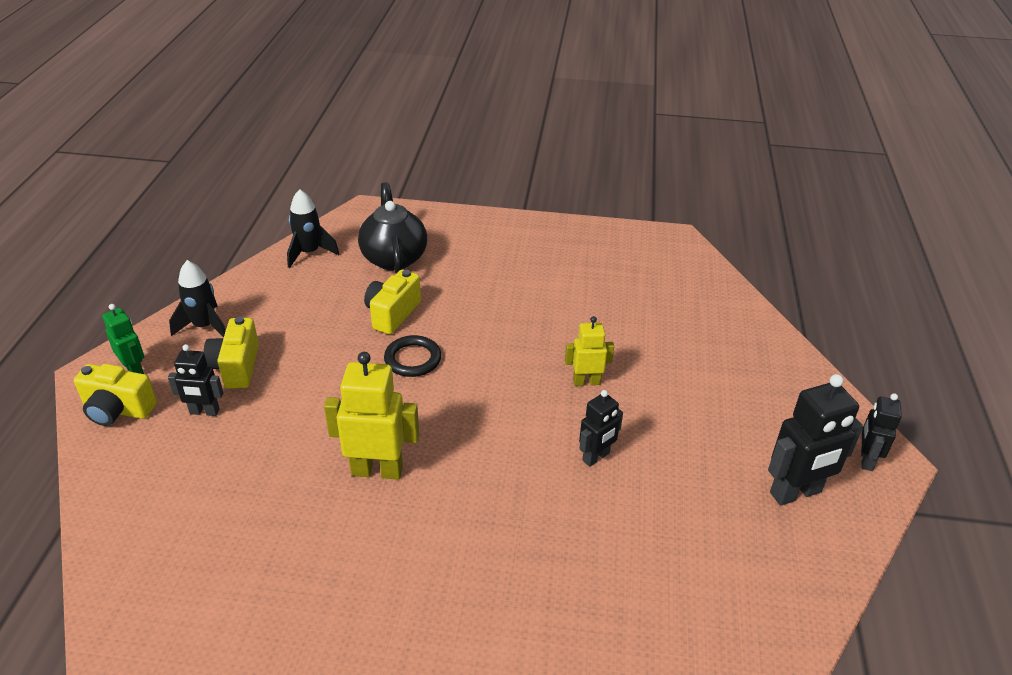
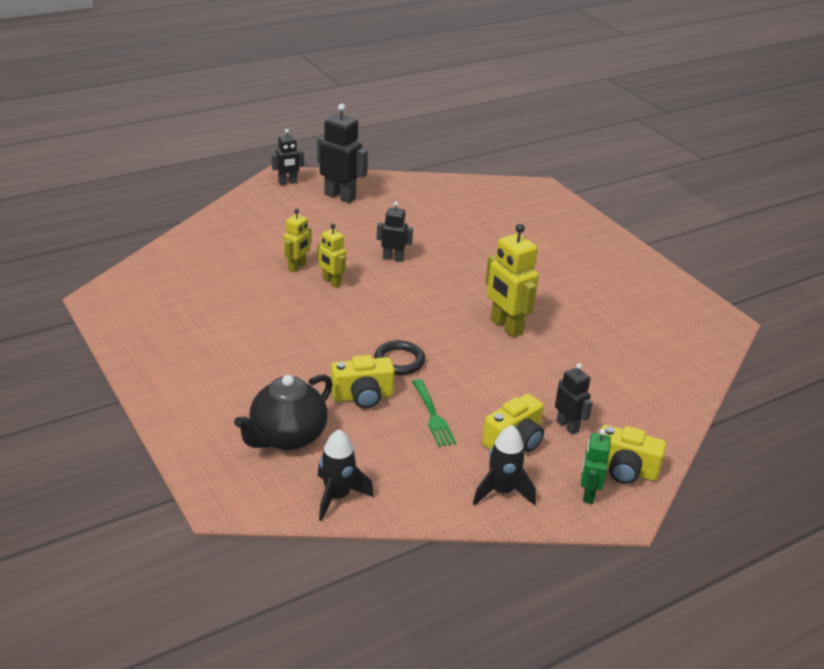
camera: 130 degrees left, 5 degrees down
(118, 410) = (625, 470): yellow camera -> yellow camera turned 135 degrees clockwise
(323, 339) = (433, 415): none -> green fork
(638, 371) = (297, 267): none -> yellow robot

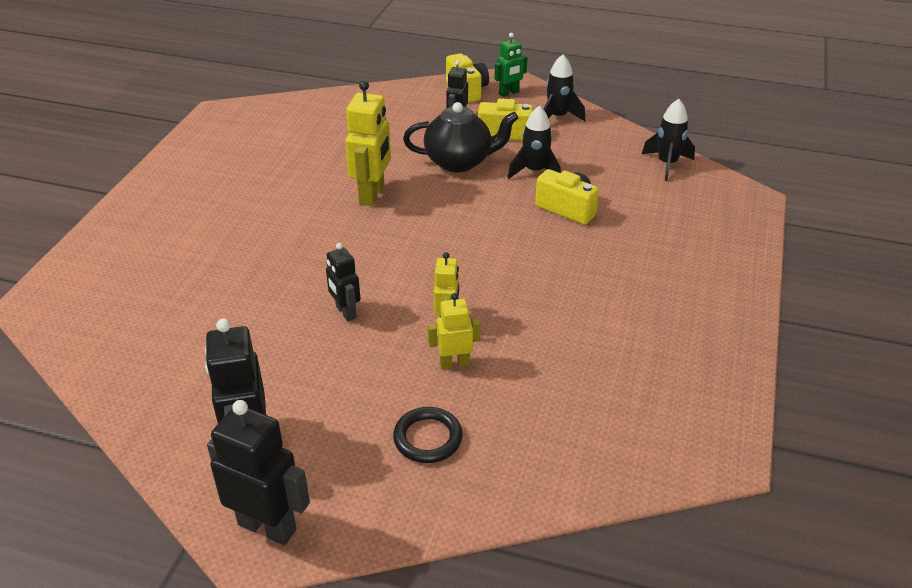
camera: 130 degrees left, 5 degrees up
(287, 437) = (661, 213): black teapot -> black teapot (459, 162)
(288, 183) = (268, 526): black robot -> black robot, size x1.68
(399, 361) = (500, 217): black ring -> black ring (428, 438)
(433, 415) = (535, 171): green fork -> black rocket

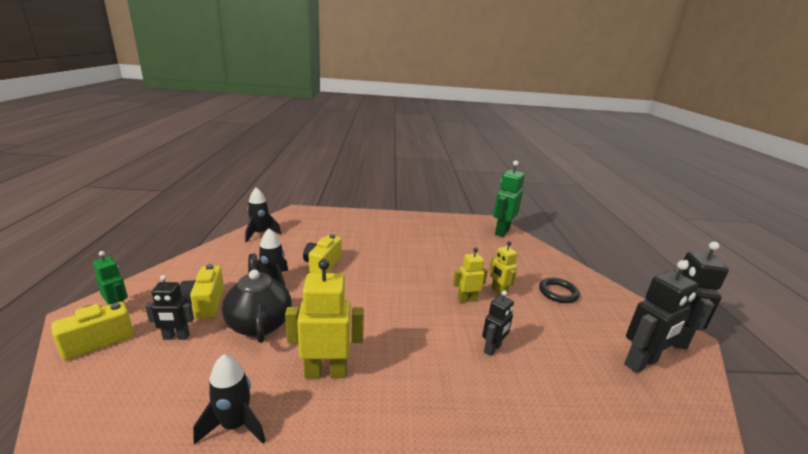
camera: 110 degrees left, 15 degrees down
(557, 117) = (181, 278): black rocket -> black rocket (235, 425)
(671, 458) = (502, 231): none -> green robot

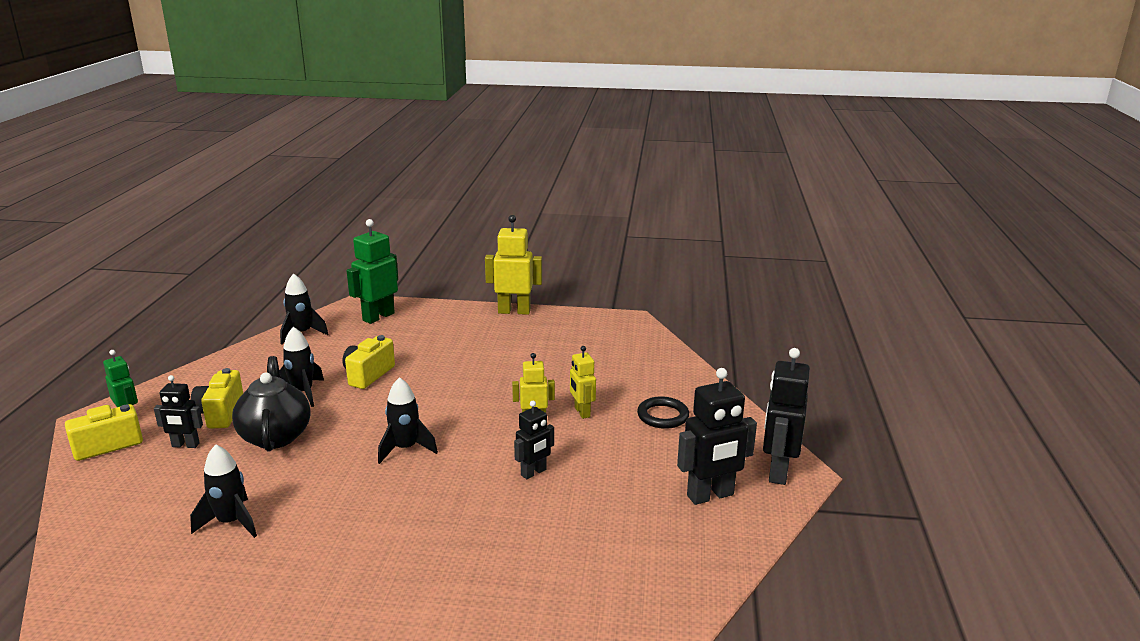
camera: 10 degrees right, 0 degrees up
(326, 372) = (334, 484): yellow robot -> yellow robot (514, 311)
(377, 331) = (405, 449): none -> black rocket
(502, 231) = (638, 334): green robot -> green robot (378, 317)

